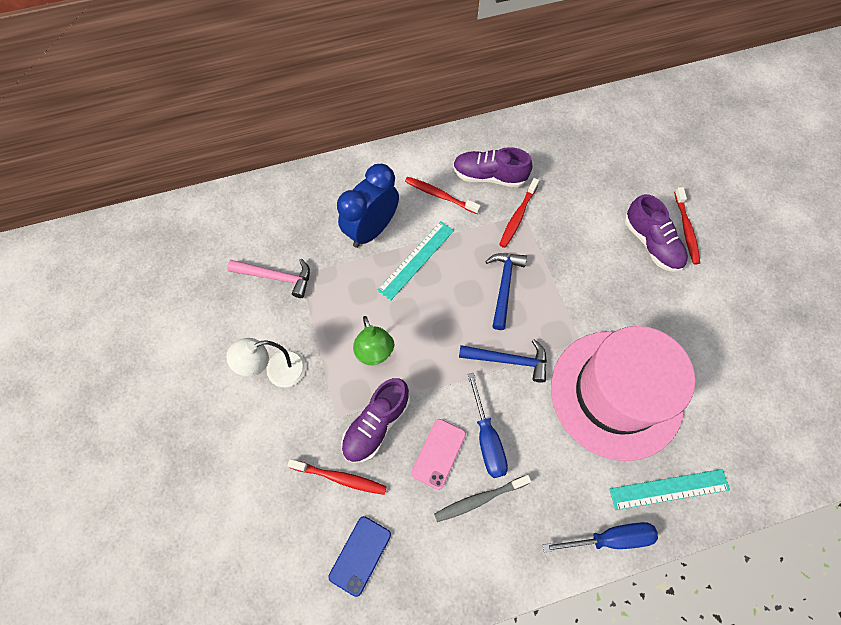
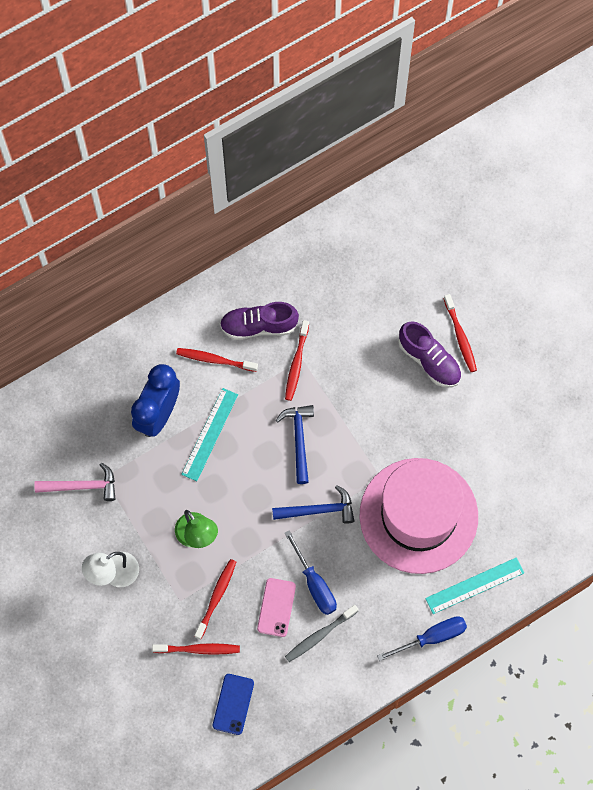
camera: 15 degrees left, 5 degrees up
(376, 425) = (216, 597): purple shoe -> red toothbrush

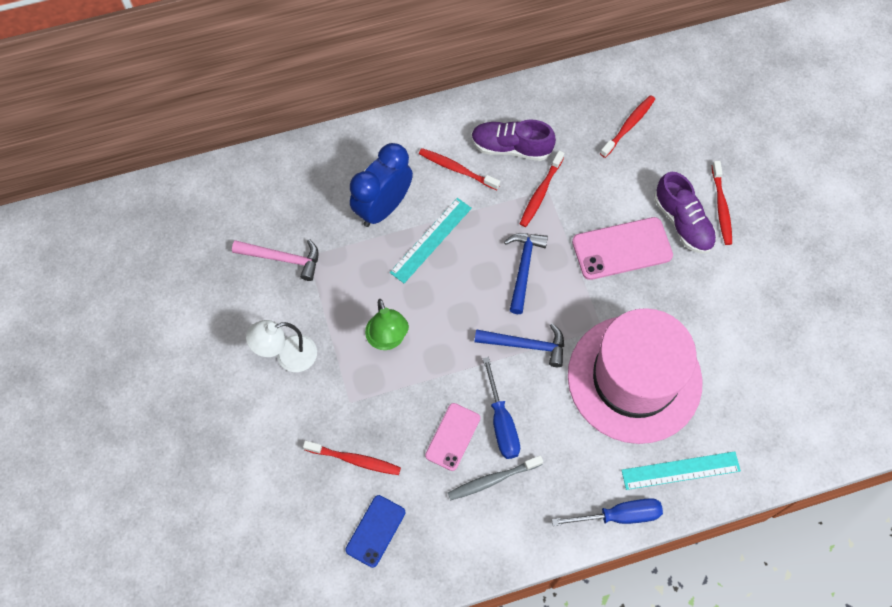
camera: 15 degrees right, 5 degrees down
(216, 597) = (390, 409): red toothbrush -> red toothbrush (628, 126)
(381, 399) = (622, 248): none -> pink phone

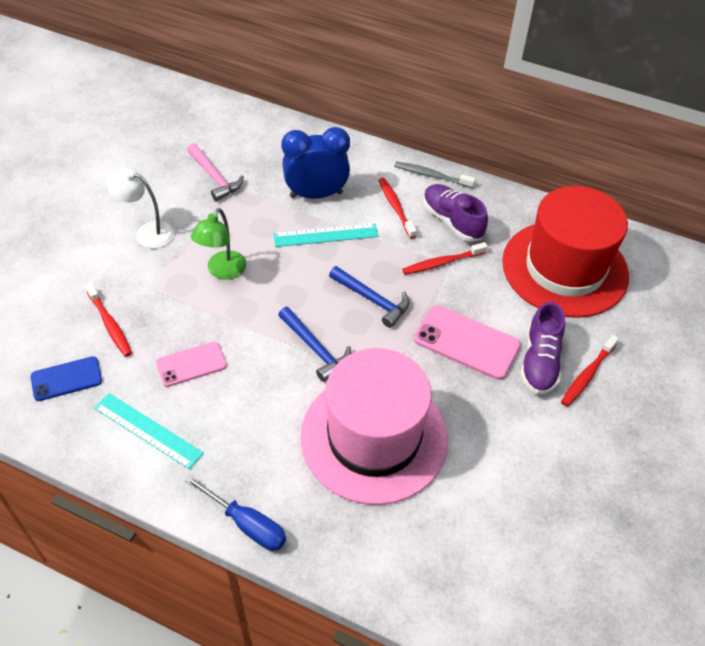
camera: 40 degrees right, 15 degrees down
(492, 480) = (184, 415): grey toothbrush -> grey toothbrush (431, 175)
(501, 422) = (236, 384): blue screwdriver -> none
(523, 269) = (372, 299): blue hammer -> blue hammer turned 75 degrees clockwise
(628, 126) = (564, 268): red toothbrush -> red hat
(680, 470) = (335, 535): turquoise ruler -> turquoise ruler (148, 430)

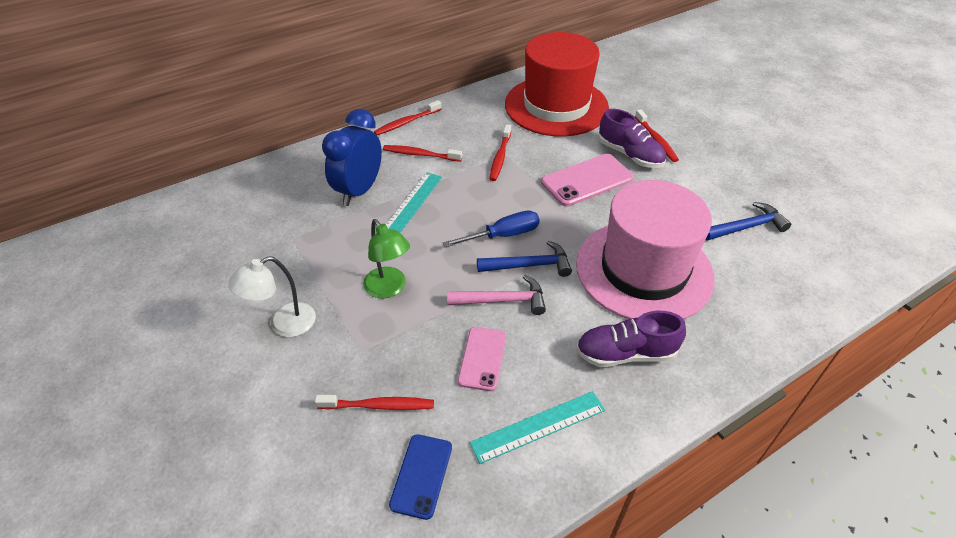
camera: 55 degrees left, 5 degrees down
(214, 177) = (265, 245): pink hammer -> pink hammer (502, 300)
(246, 524) = (687, 391): blue screwdriver -> blue screwdriver (503, 235)
(372, 299) = (504, 210): blue hammer -> blue hammer (746, 227)
(431, 175) = (406, 122): grey toothbrush -> red toothbrush
(452, 221) = (463, 134): purple shoe -> purple shoe (625, 353)

